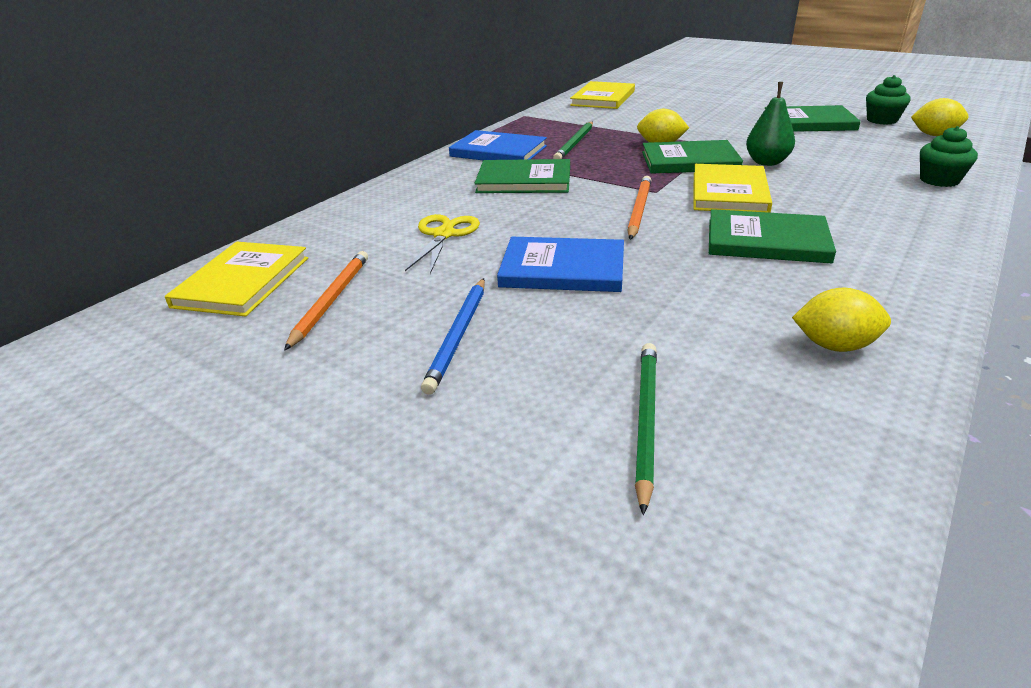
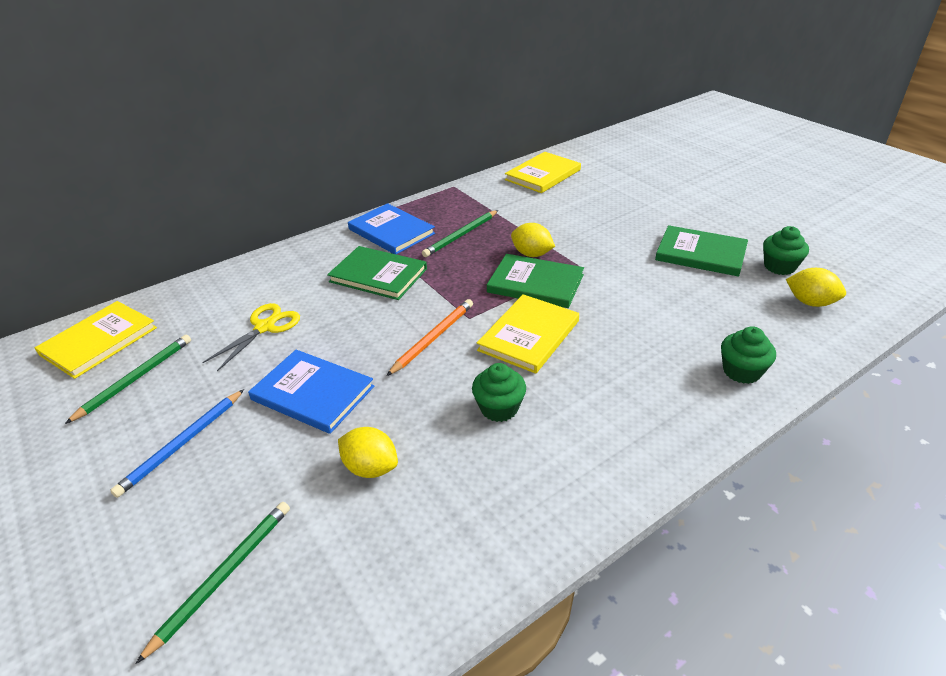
camera: 20 degrees right, 5 degrees up
(331, 300) = (136, 378): orange pencil -> green pencil
(766, 162) = (602, 303): green pear -> none
(767, 241) = (499, 408): green book -> green cupcake
(834, 345) = (429, 550): yellow lemon -> yellow lemon (371, 467)

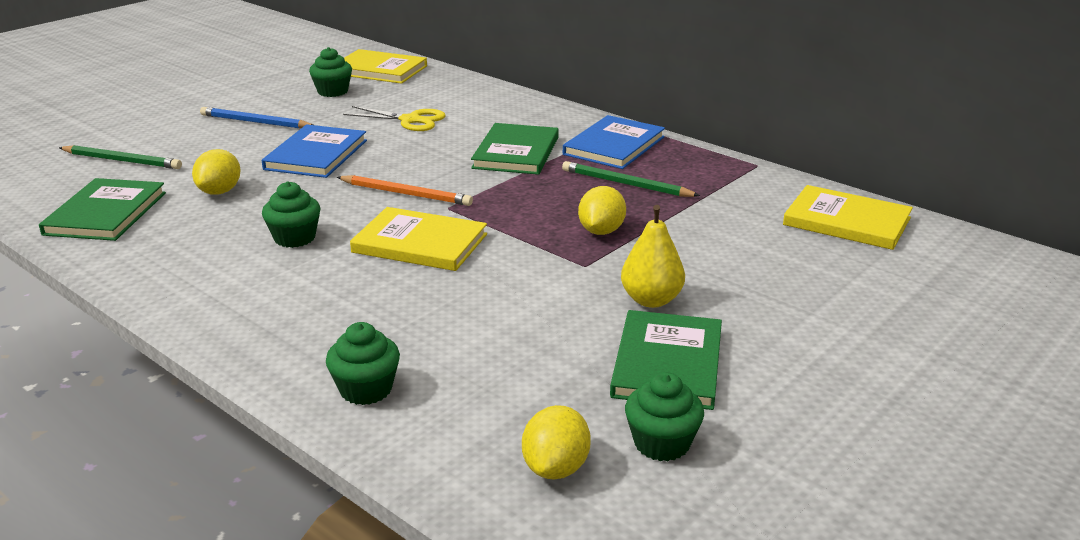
camera: 75 degrees right, 10 degrees down
(136, 378) = (333, 91): green pencil -> green cupcake
(535, 284) = (530, 239): green book -> green book (105, 213)
(628, 249) = (651, 300): none -> yellow pear

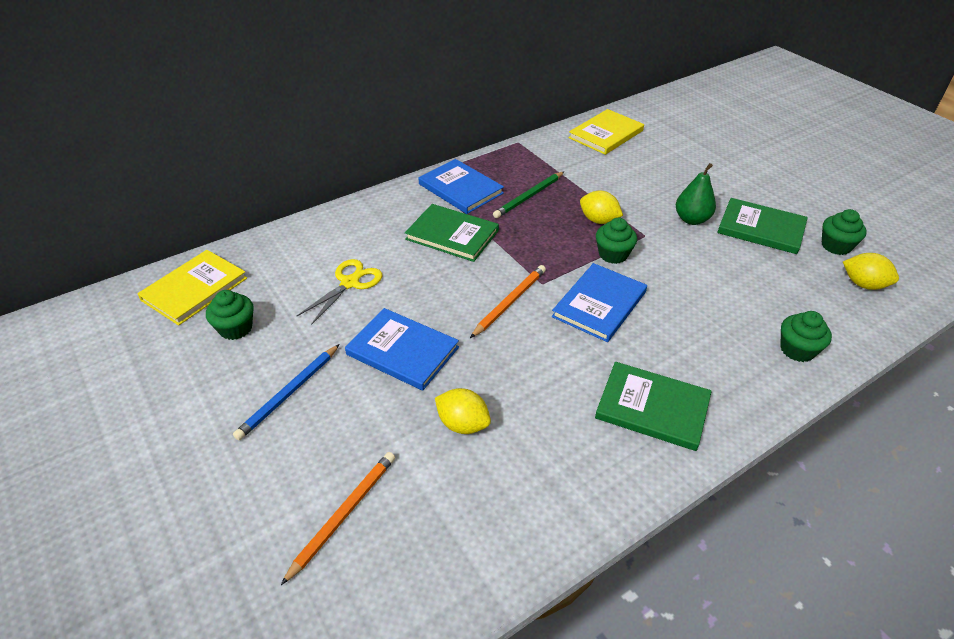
camera: 75 degrees left, 15 degrees up
(105, 213) = (485, 520): green book -> green book (652, 408)
(122, 160) = (343, 514): green pencil -> orange pencil
(294, 238) = (575, 374): green cupcake -> green cupcake (613, 254)
(420, 243) = (599, 304): yellow book -> blue book
(651, 300) = (691, 219): yellow pear -> green pear

